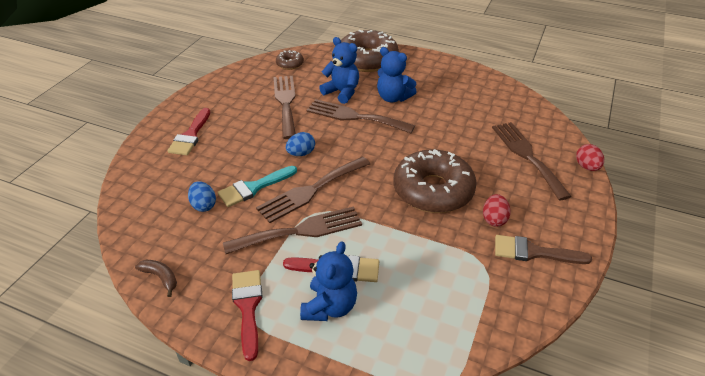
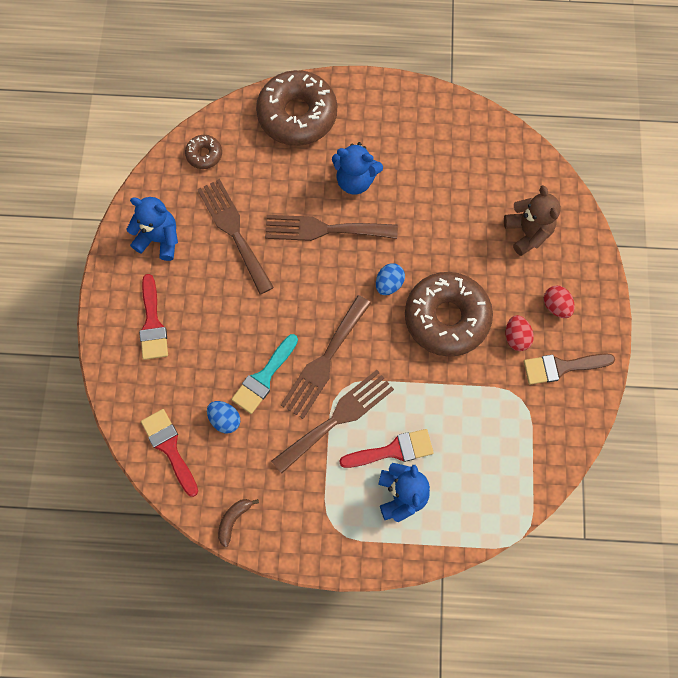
camera: 20 degrees left, 30 degrees up
(160, 277) = (234, 520): brown banana -> brown banana turned 75 degrees counterclockwise
(248, 307) = (330, 521): red brush -> red brush (169, 448)
(301, 153) = (290, 310): blue egg -> blue egg (389, 284)
(342, 92) = (292, 190): blue teddy bear -> blue teddy bear (159, 239)
(527, 156) = (527, 232): brown fork -> brown teddy bear
(587, 167) = (590, 230): red egg -> red egg (556, 306)

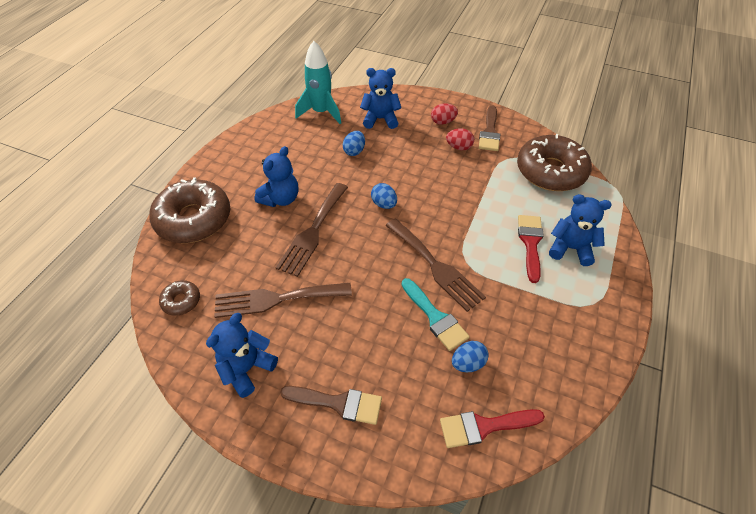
camera: 70 degrees left, 20 degrees down
(152, 323) = (338, 403): red brush -> brown brush
(234, 520) = (574, 385): brown banana -> none
(337, 418) = (492, 272): brown fork -> none
(446, 318) = (428, 179): brown donut -> brown donut (550, 171)
(458, 224) = (354, 151): none -> blue egg
(509, 162) = (321, 112): none -> turquoise rocket
(527, 232) = (380, 119): brown teddy bear -> blue teddy bear

